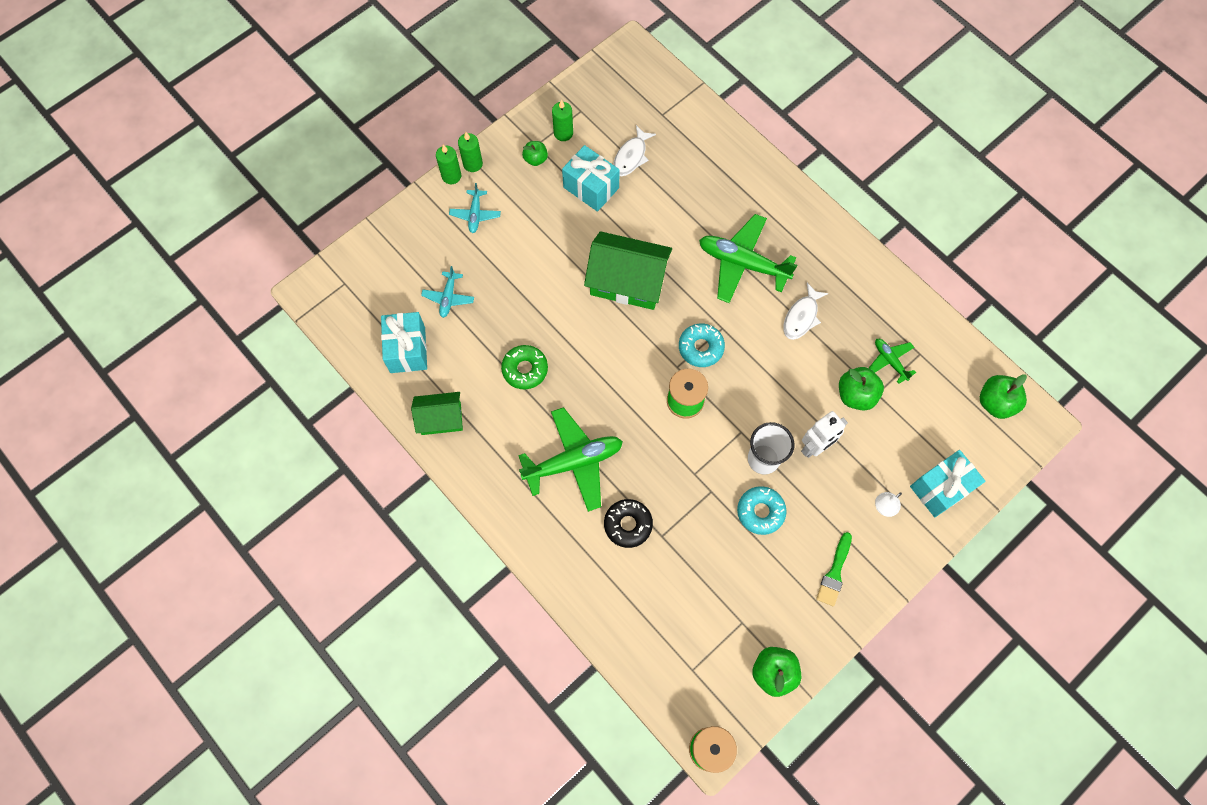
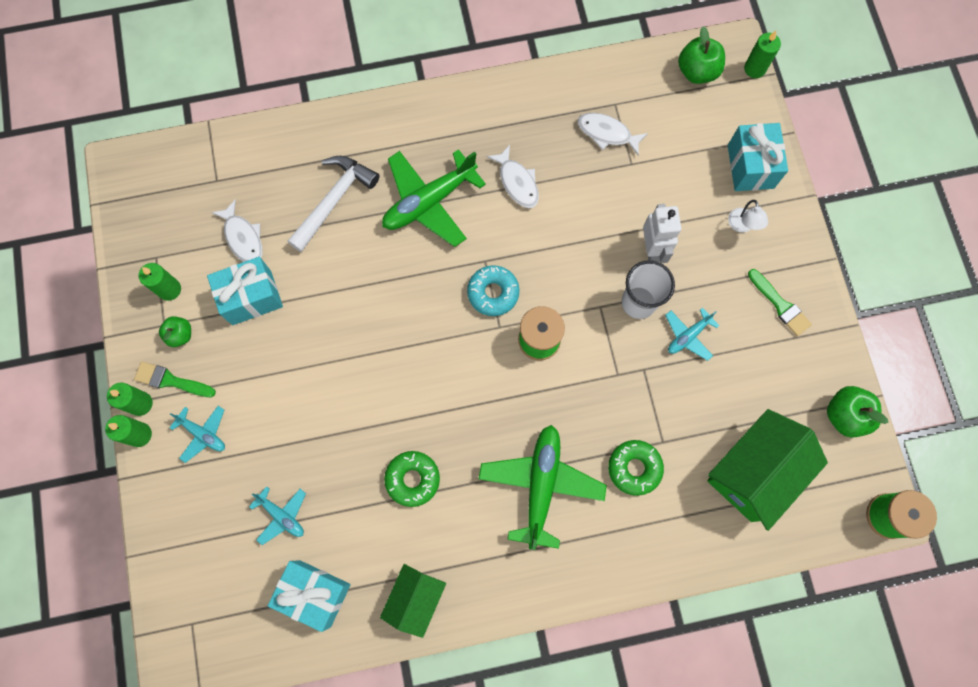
camera: 60 degrees left, 5 degrees up
(500, 172) = (171, 381): none -> green brush
(627, 281) = (379, 322): green house -> green house (754, 472)
(628, 524) = (634, 468): black donut -> green donut
(699, 199) = (334, 200): none -> white hammer
(760, 512) = (688, 336): turquoise donut -> turquoise plane
(856, 395) = (622, 182): green apple -> none
(890, 361) = (607, 133): green plane -> white fish
(1033, 448) = (754, 69): none -> green candle

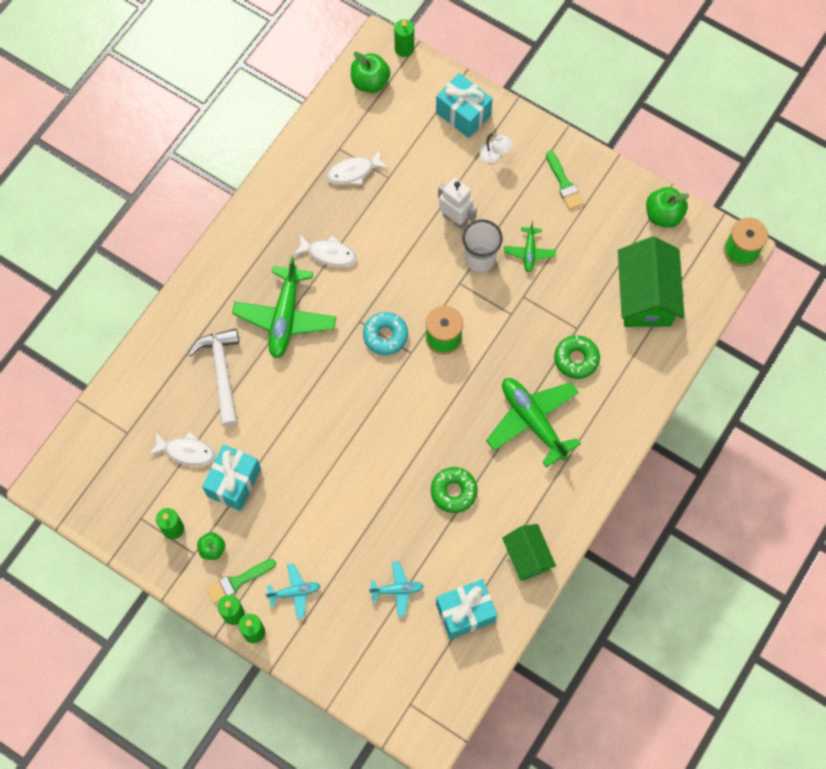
camera: 45 degrees left, 5 degrees down
(688, 336) = (529, 252): turquoise plane -> green plane
(780, 305) = (564, 184): green brush -> green brush turned 60 degrees clockwise

